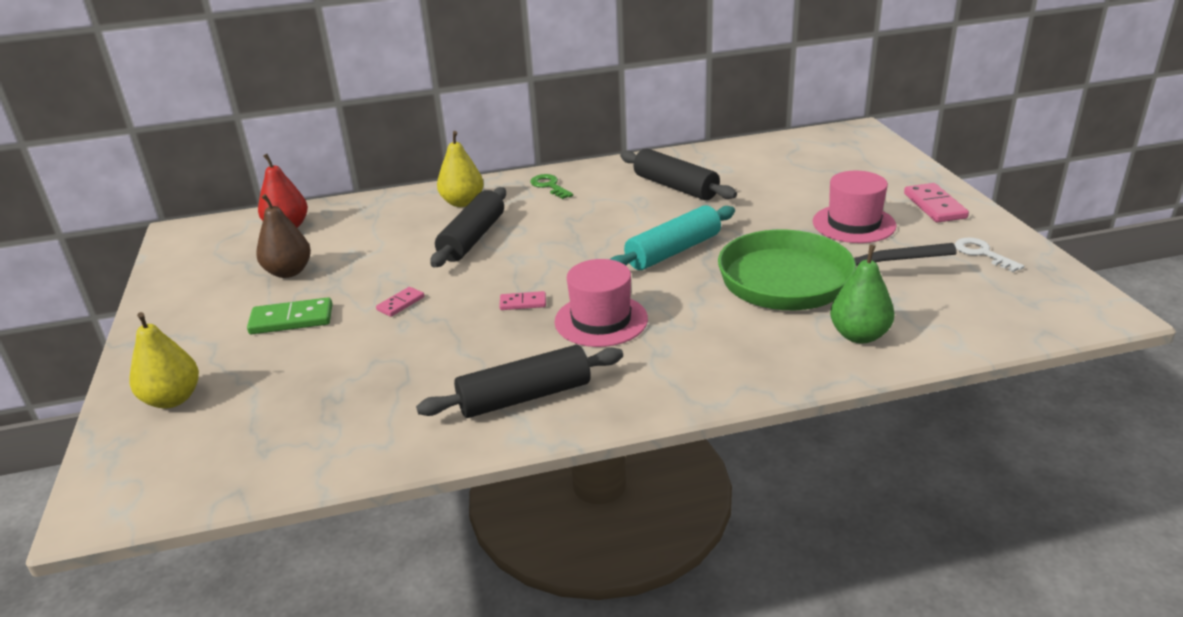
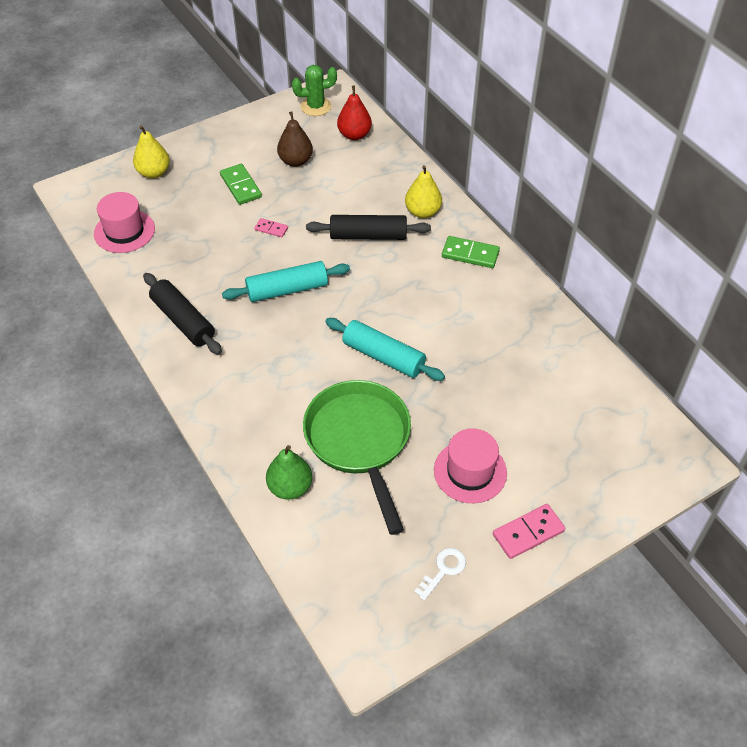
camera: 70 degrees right, 20 degrees up
(201, 246) = (316, 106): none -> green cactus
(523, 303) = (287, 289): pink domino -> turquoise rolling pin
(549, 186) = (470, 254): green key -> green domino
(601, 320) = (276, 336): pink hat -> pink hat (124, 231)
(675, 187) = (499, 336): black rolling pin -> none

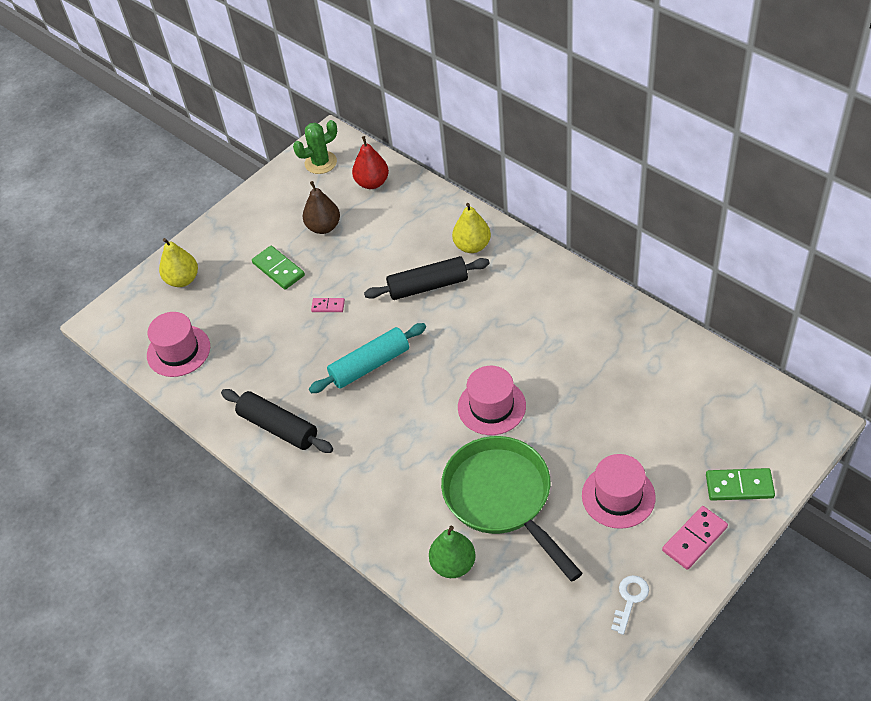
camera: 10 degrees left, 0 degrees up
(383, 357) = (491, 406): turquoise rolling pin -> pink hat
(470, 254) = (535, 277): green domino -> green domino (739, 486)

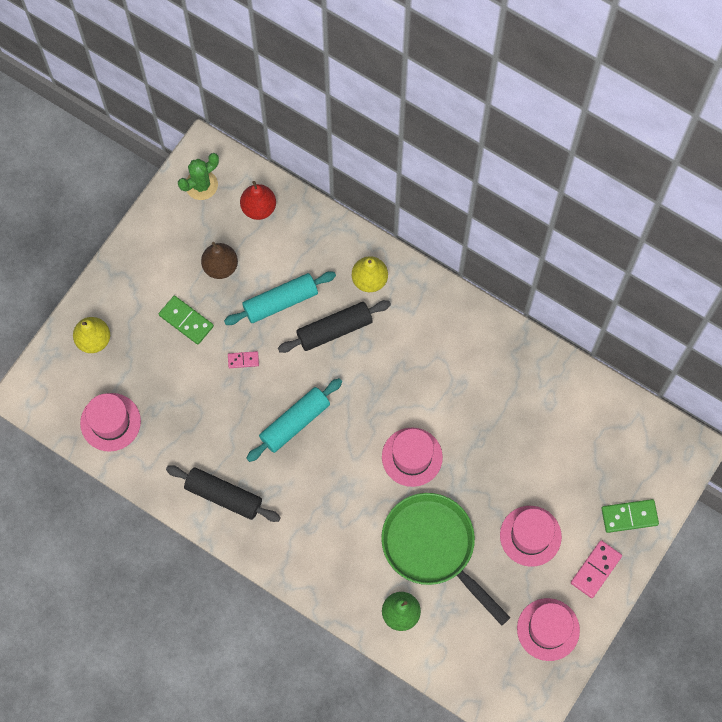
camera: 15 degrees left, 20 degrees up
(377, 259) = (280, 301): none -> turquoise rolling pin
(630, 599) = (548, 629): white key -> pink hat

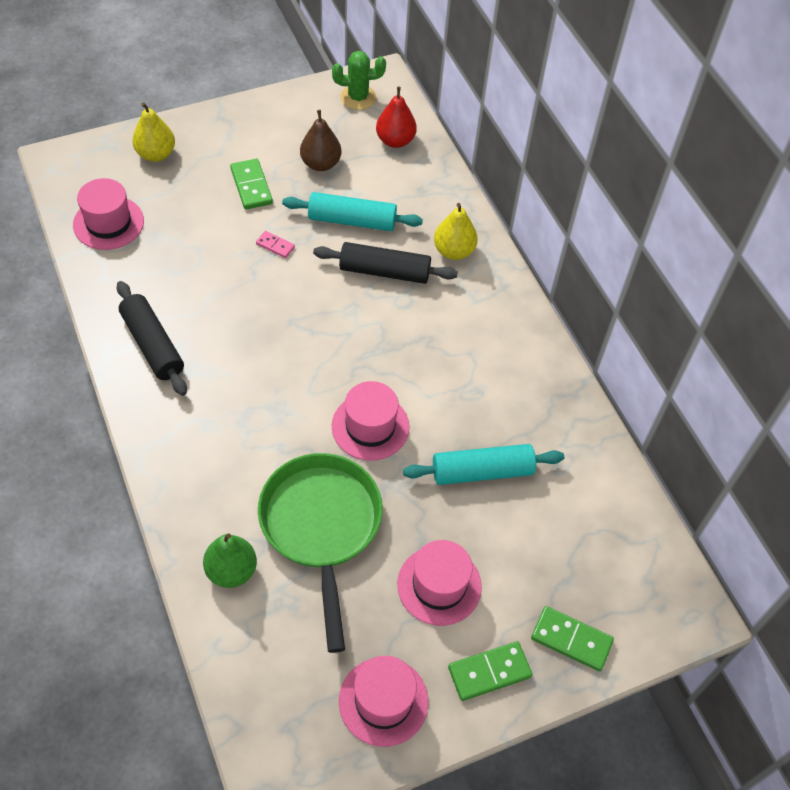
camera: 30 degrees right, 15 degrees down
(295, 422) = (278, 325): turquoise rolling pin -> turquoise rolling pin (482, 471)
(595, 569) = (489, 672): pink domino -> green domino

